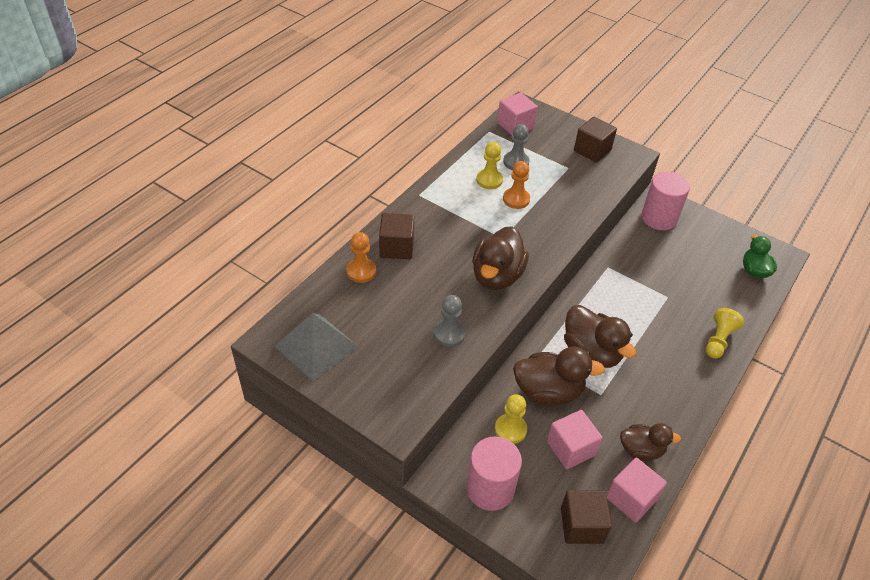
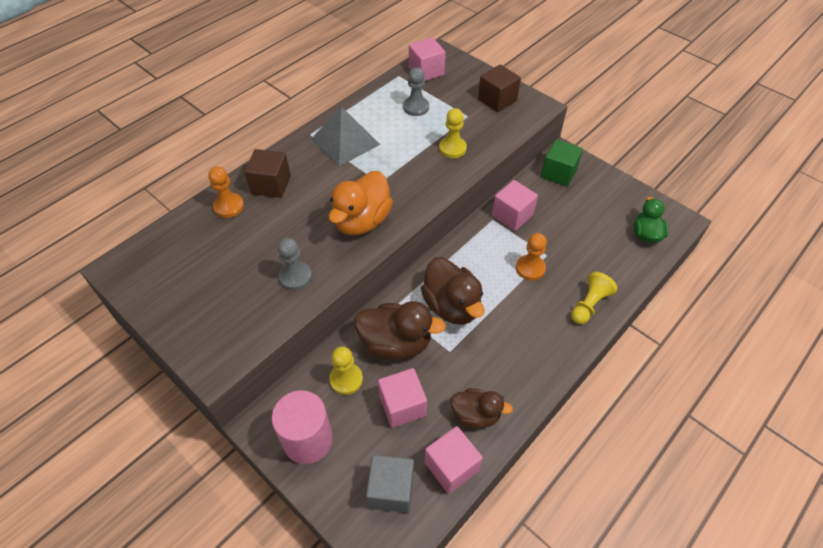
camera: 10 degrees right, 5 degrees up
(316, 346) = (160, 278): grey pyramid -> grey pyramid (345, 142)
(489, 180) = (384, 124): yellow pawn -> yellow pawn (452, 148)
(497, 276) = (362, 221): brown duck -> orange duck
(516, 199) = (405, 144): orange pawn -> orange pawn (530, 268)
(581, 525) = (391, 490): brown cube -> grey cube
(625, 262) = (512, 215): none -> pink cube
(659, 218) = (558, 173): pink cylinder -> green cube

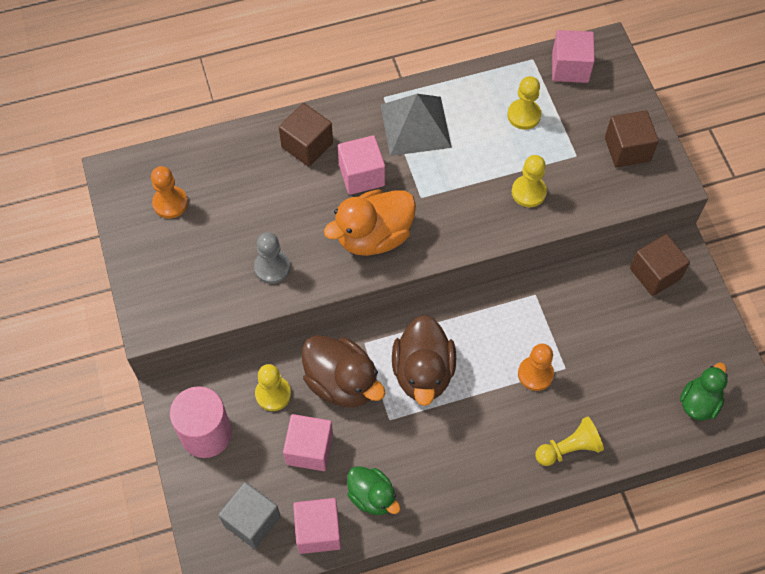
camera: 30 degrees right, 10 degrees up
(229, 206) = (251, 151): orange pawn -> orange pawn (170, 203)
(416, 107) = (524, 115): grey pawn -> yellow pawn
(476, 415) = (372, 496): brown duck -> green duck
(512, 215) = (560, 300): pink cube -> pink cube (361, 175)
(558, 173) = (655, 273): green cube -> brown cube

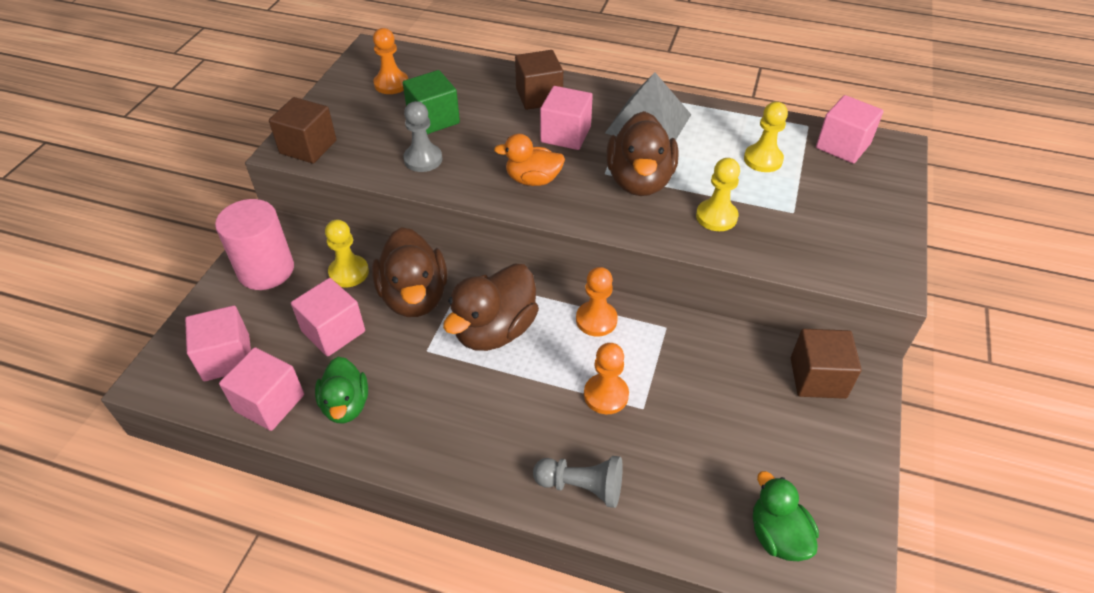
camera: 35 degrees right, 15 degrees down
(242, 221) = (433, 119): none -> green cube
(252, 521) = (226, 358): grey cube -> pink cube
(374, 236) = (533, 180): orange duck -> orange duck, size x0.63
(452, 190) = (639, 181): none -> brown duck
(485, 319) = (596, 320): none -> orange pawn
(569, 448) = (582, 486): yellow pawn -> grey pawn
(627, 149) = (856, 231): brown cube -> brown cube (308, 147)
(699, 402) = (777, 535): green duck -> green duck turned 90 degrees counterclockwise

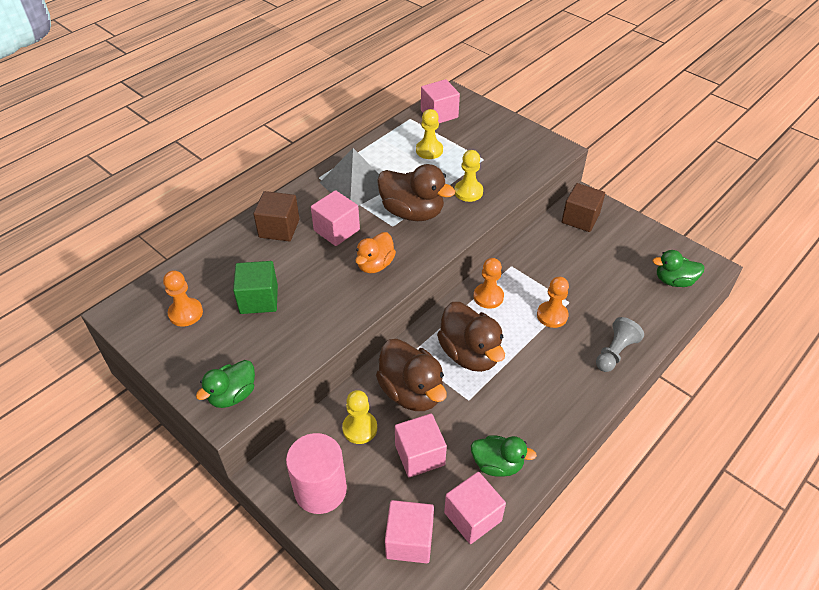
camera: 65 degrees left, 0 degrees up
(308, 147) = (232, 395): brown cube -> green duck
(414, 297) = (411, 391): brown duck -> brown duck turned 45 degrees clockwise
(423, 159) = (307, 321): grey pawn -> none

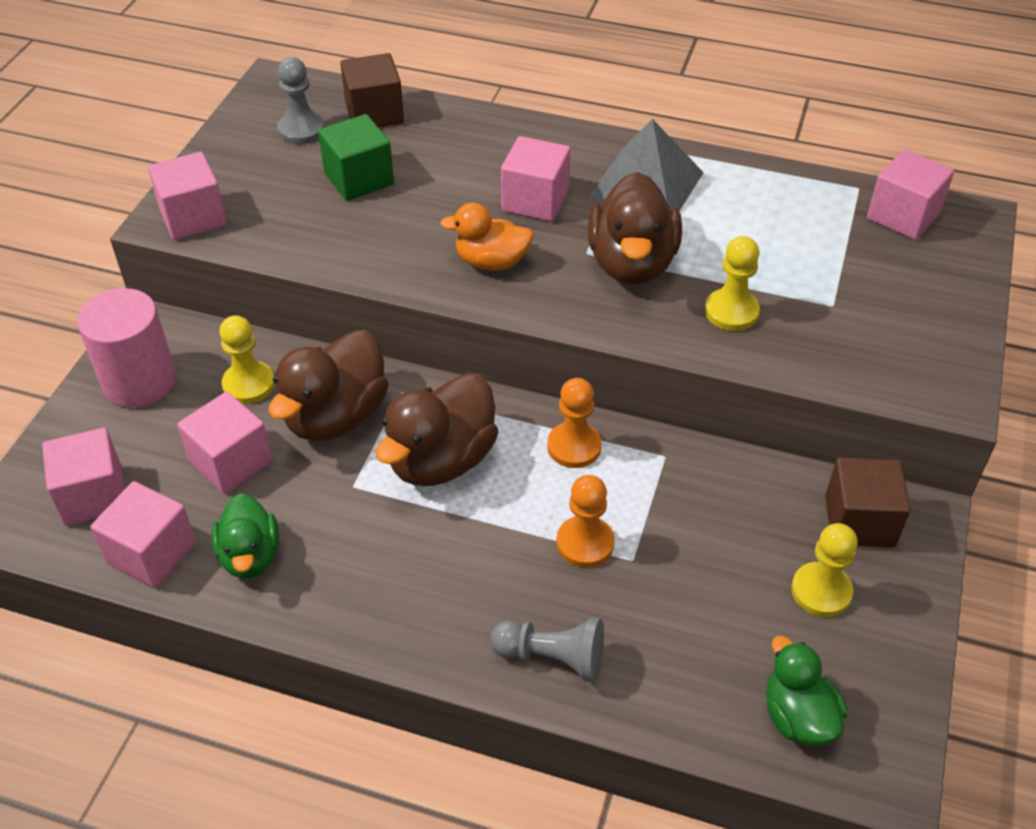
camera: 65 degrees right, 0 degrees up
(185, 313) = (301, 130): orange pawn -> grey pawn
(232, 395) = (193, 217): green duck -> pink cube
(279, 228) = (500, 147): brown cube -> brown cube (374, 113)
(429, 150) = (796, 235): yellow pawn -> yellow pawn (821, 591)

